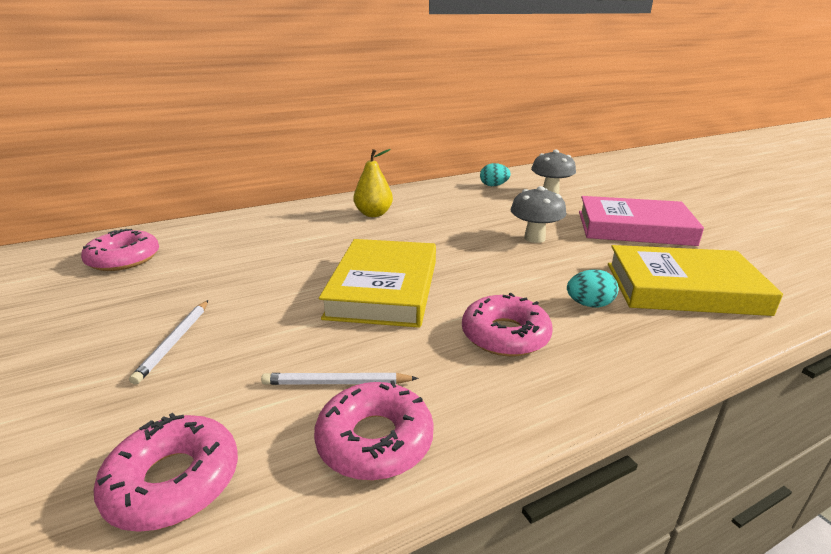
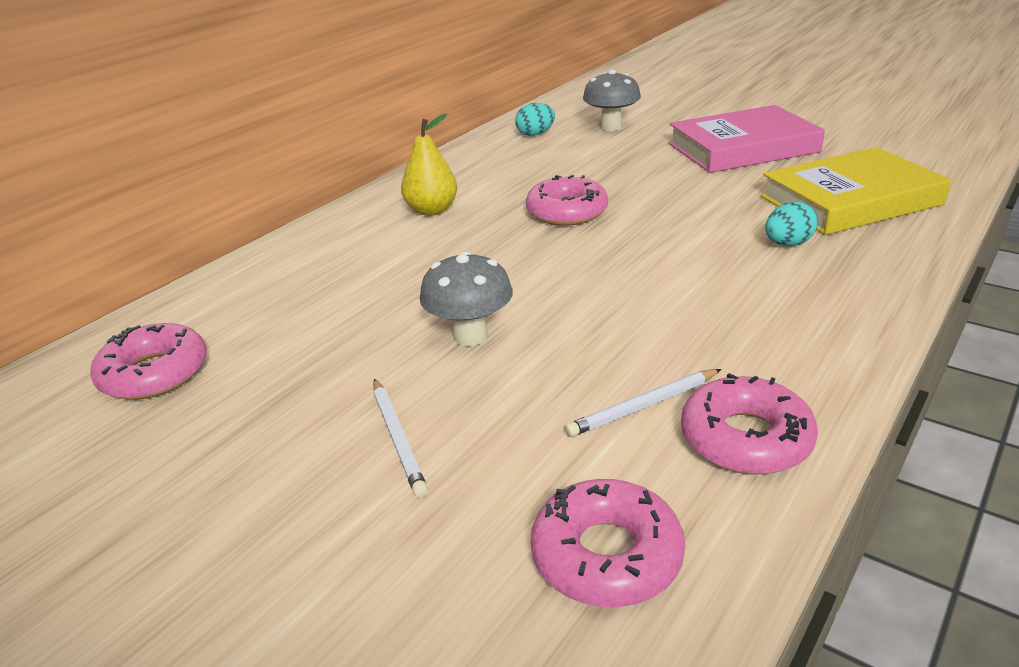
camera: 25 degrees left, 5 degrees up
(383, 288) = (564, 295): yellow book -> none
(505, 335) = (746, 300): pink donut -> pink donut (567, 212)
(534, 238) = (657, 188): grey mushroom -> grey mushroom (470, 336)

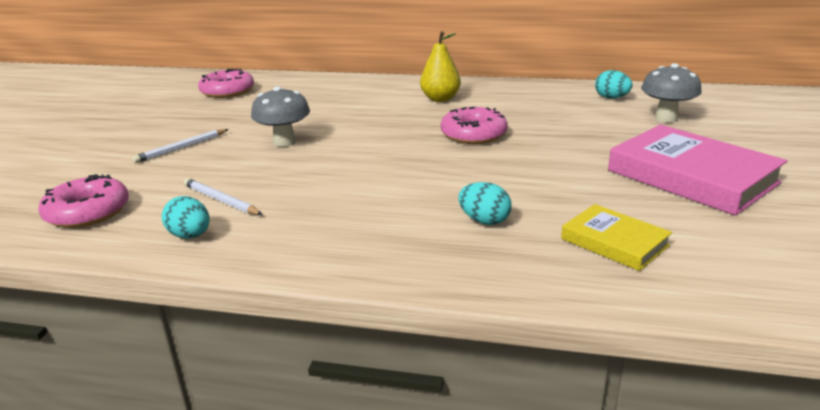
camera: 65 degrees right, 5 degrees down
(745, 438) = (190, 236): pink donut -> turquoise egg
(850, 200) = (614, 242): yellow book -> yellow book, size x0.54

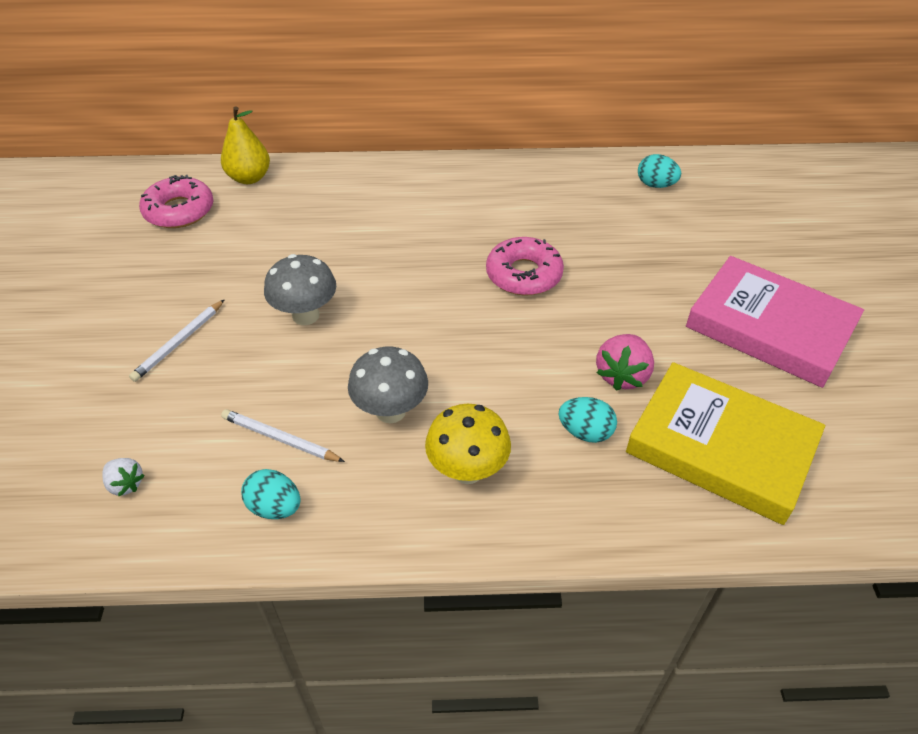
camera: 15 degrees left, 20 degrees up
(88, 212) = (126, 484): pink donut -> white strawberry
(364, 232) = (467, 470): none -> yellow mushroom
(440, 99) = (461, 204): yellow pear -> yellow pear (249, 178)
(535, 192) = (622, 375): none -> pink strawberry
(614, 242) = (720, 447): yellow book -> yellow book, size x1.84
(666, 118) = (722, 221): grey mushroom -> grey mushroom (390, 411)

